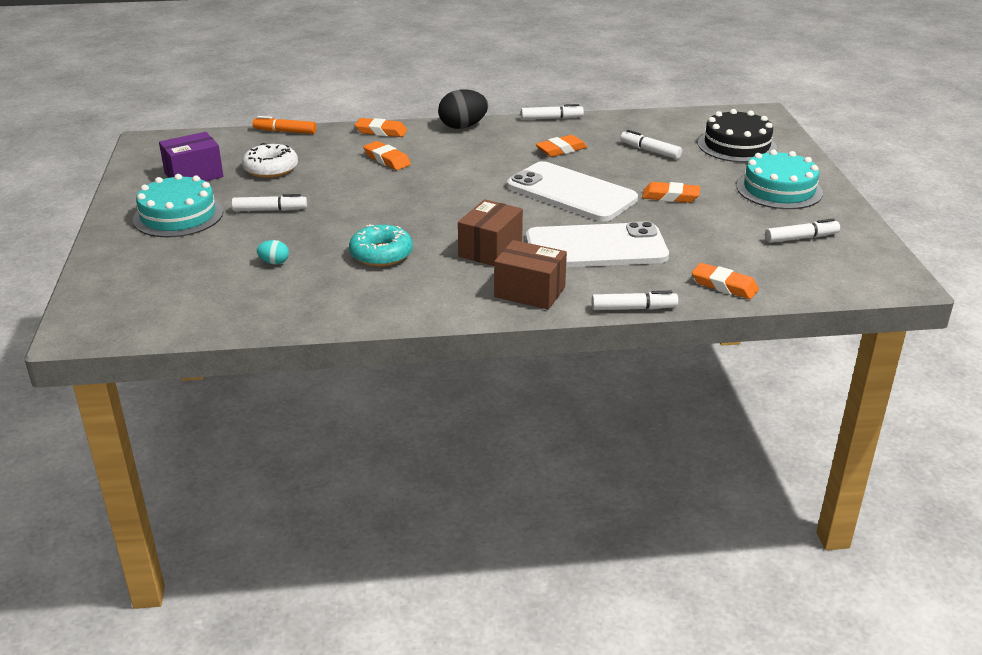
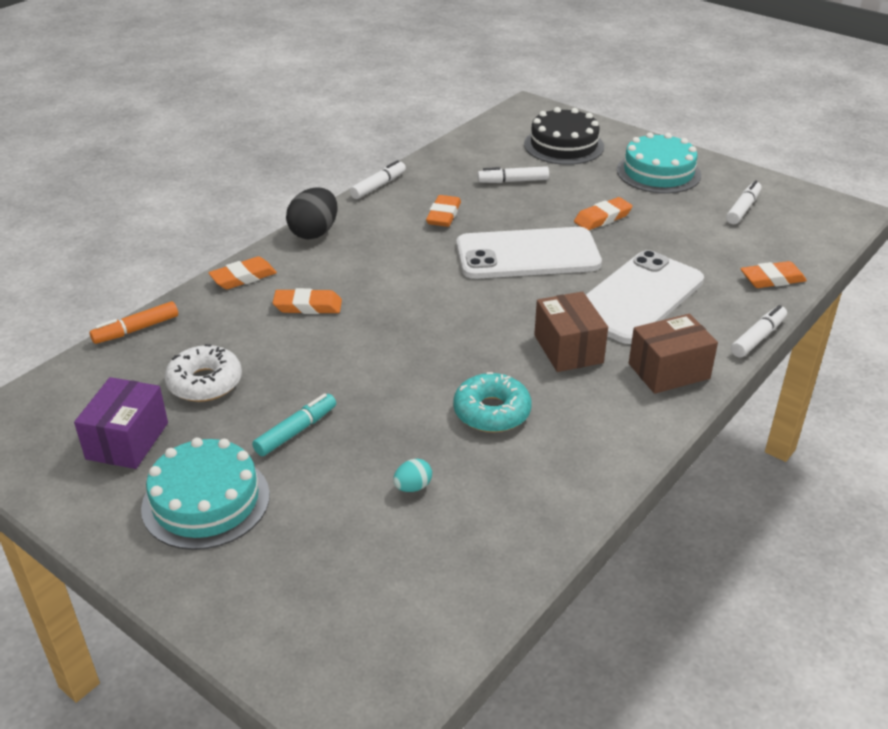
camera: 45 degrees left, 5 degrees up
(270, 210) = (296, 431): white marker -> turquoise marker

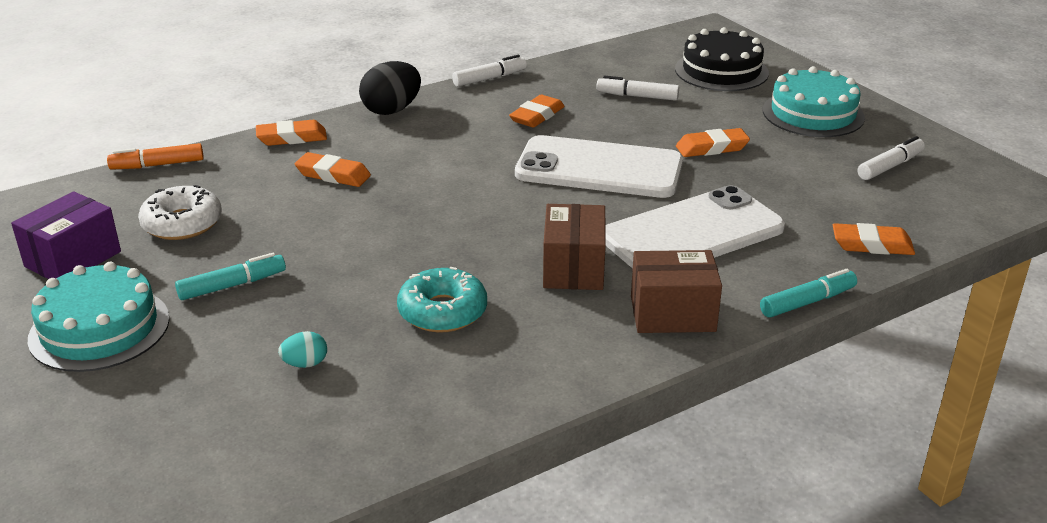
camera: 20 degrees right, 5 degrees down
(758, 338) = (807, 302): white marker -> turquoise marker

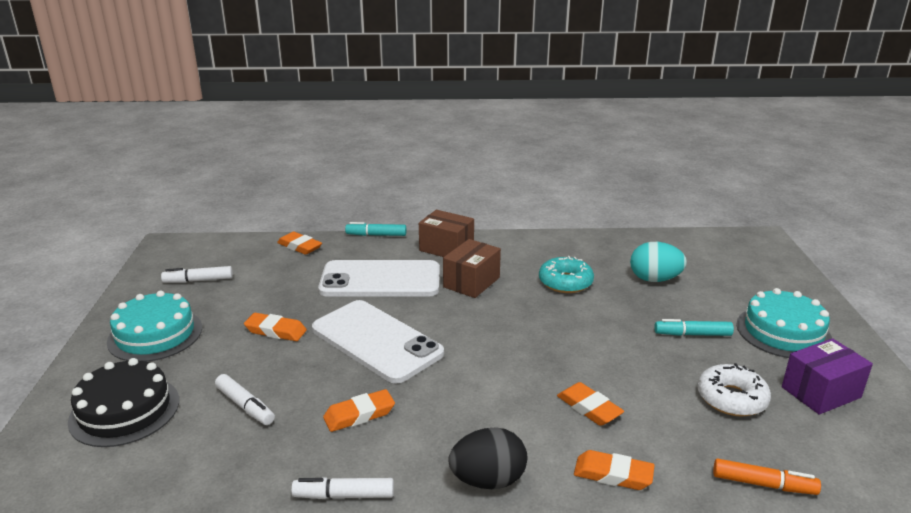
camera: 150 degrees left, 5 degrees down
(305, 364) = (654, 279): turquoise egg -> turquoise egg, size x1.98

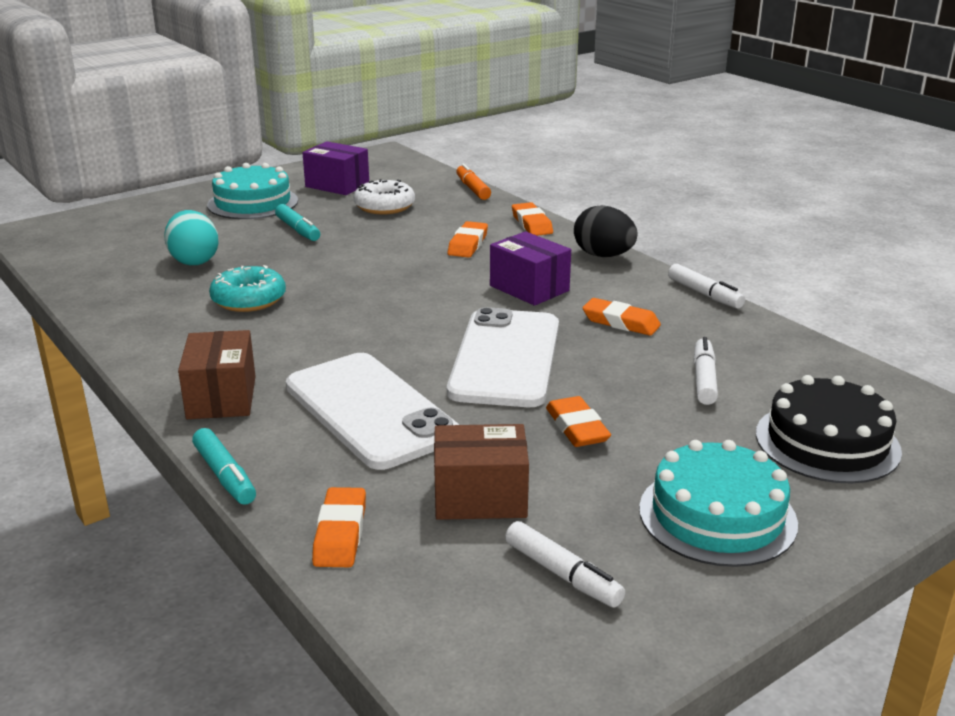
camera: 125 degrees left, 0 degrees up
(465, 399) = (529, 288): none -> purple box
(471, 282) = (307, 349): brown box -> brown box (480, 497)

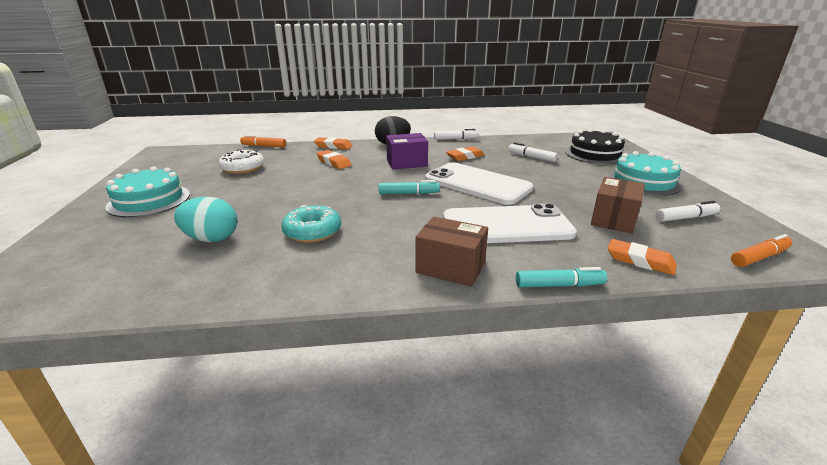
camera: 60 degrees left, 0 degrees up
(298, 230) = (228, 196): turquoise marker -> turquoise marker (409, 193)
(337, 185) = (181, 172): purple box -> none
(449, 660) = (759, 257): none -> orange marker
(577, 428) = (558, 186): orange eraser -> none

